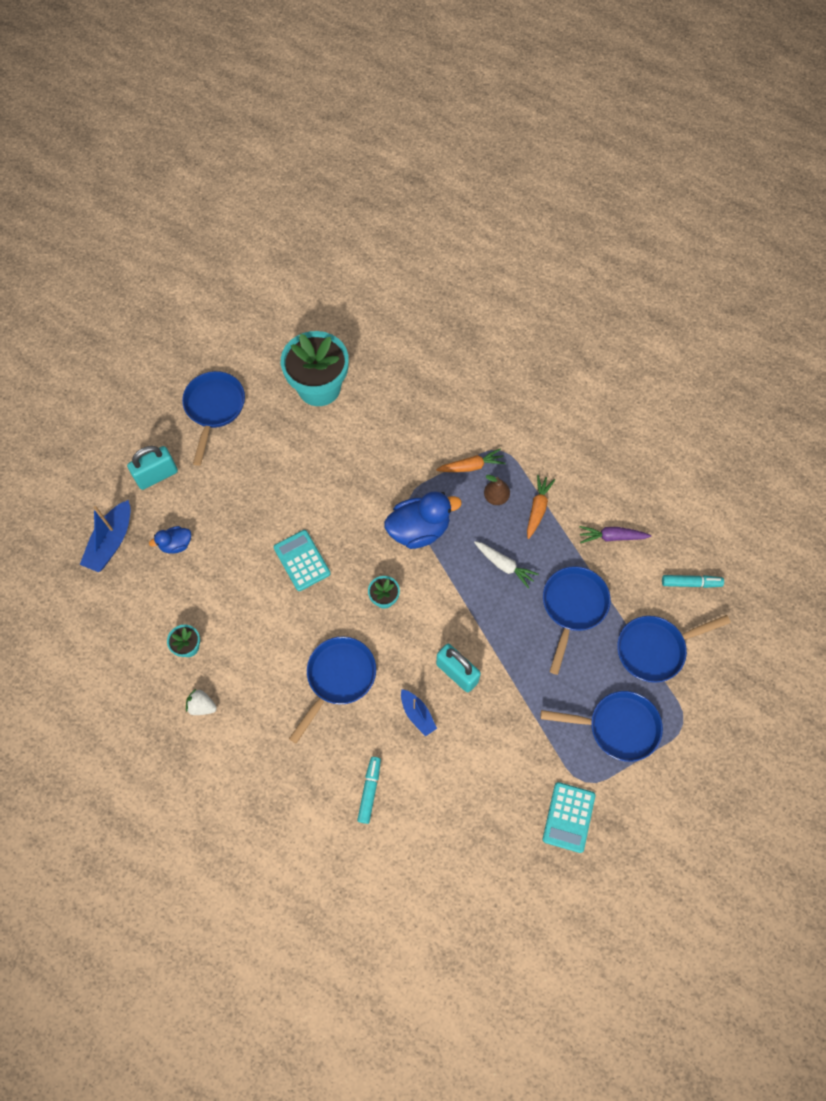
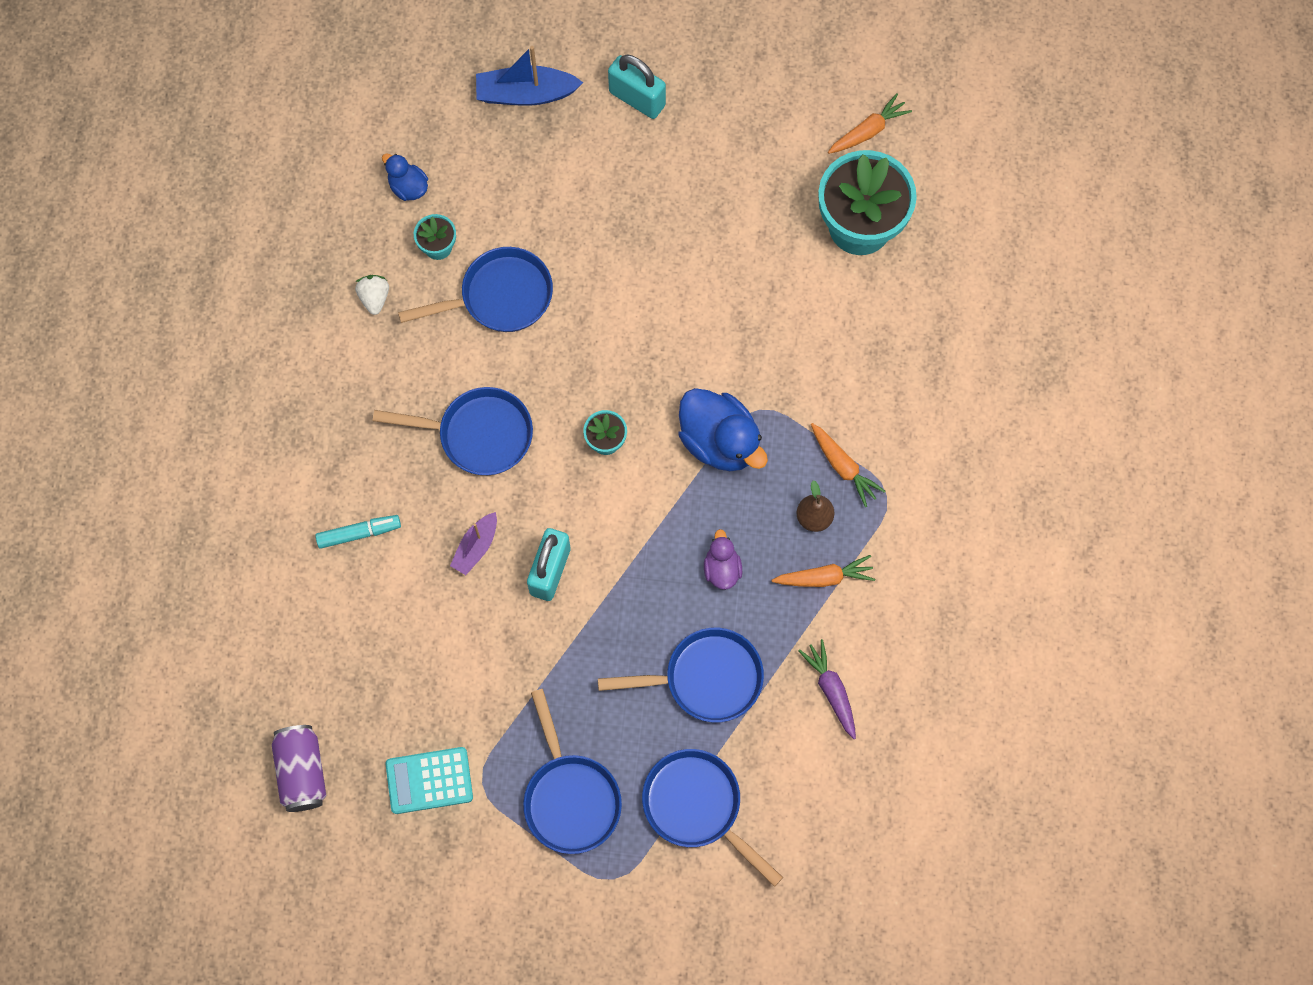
camera: 65 degrees right, 5 degrees up
(176, 544) = (558, 167): blue duck -> blue duck (408, 187)
(214, 409) = (762, 117): blue pan -> blue pan (499, 297)
(259, 354) = (868, 131): none -> orange carrot
(302, 560) = (608, 321): turquoise calculator -> none
(417, 714) = (476, 547): blue boat -> purple boat
(504, 565) = (722, 568): white carrot -> purple duck
(526, 906) = (302, 771): none -> purple can
(691, 583) = (815, 820): turquoise marker -> none

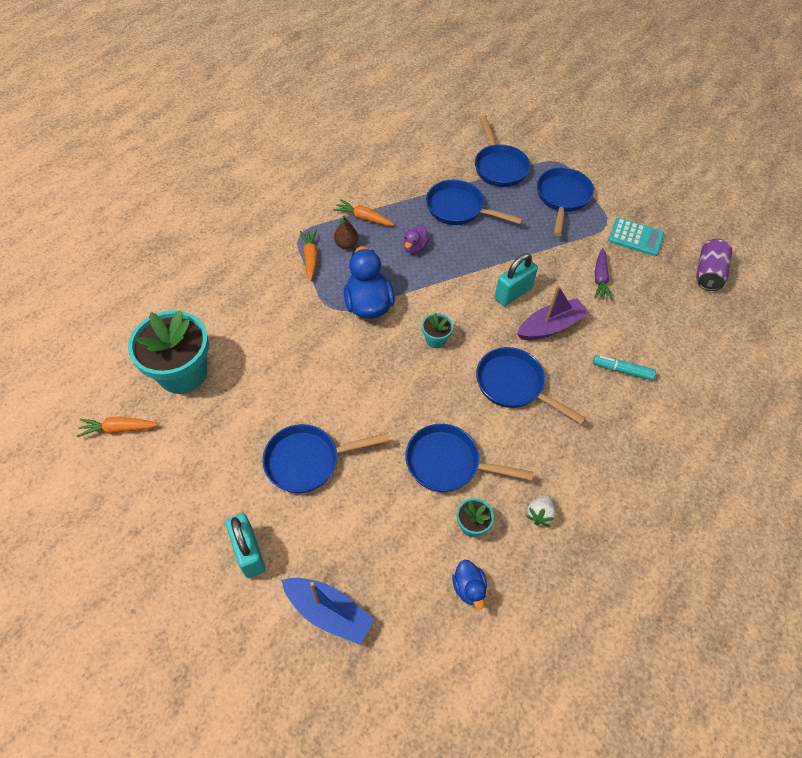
camera: 150 degrees left, 15 degrees down
(476, 547) = (550, 326): purple boat -> purple boat, size x1.62
(647, 214) = (308, 461): none -> blue pan
(831, 689) = (399, 176): purple carrot -> purple carrot (600, 279)

